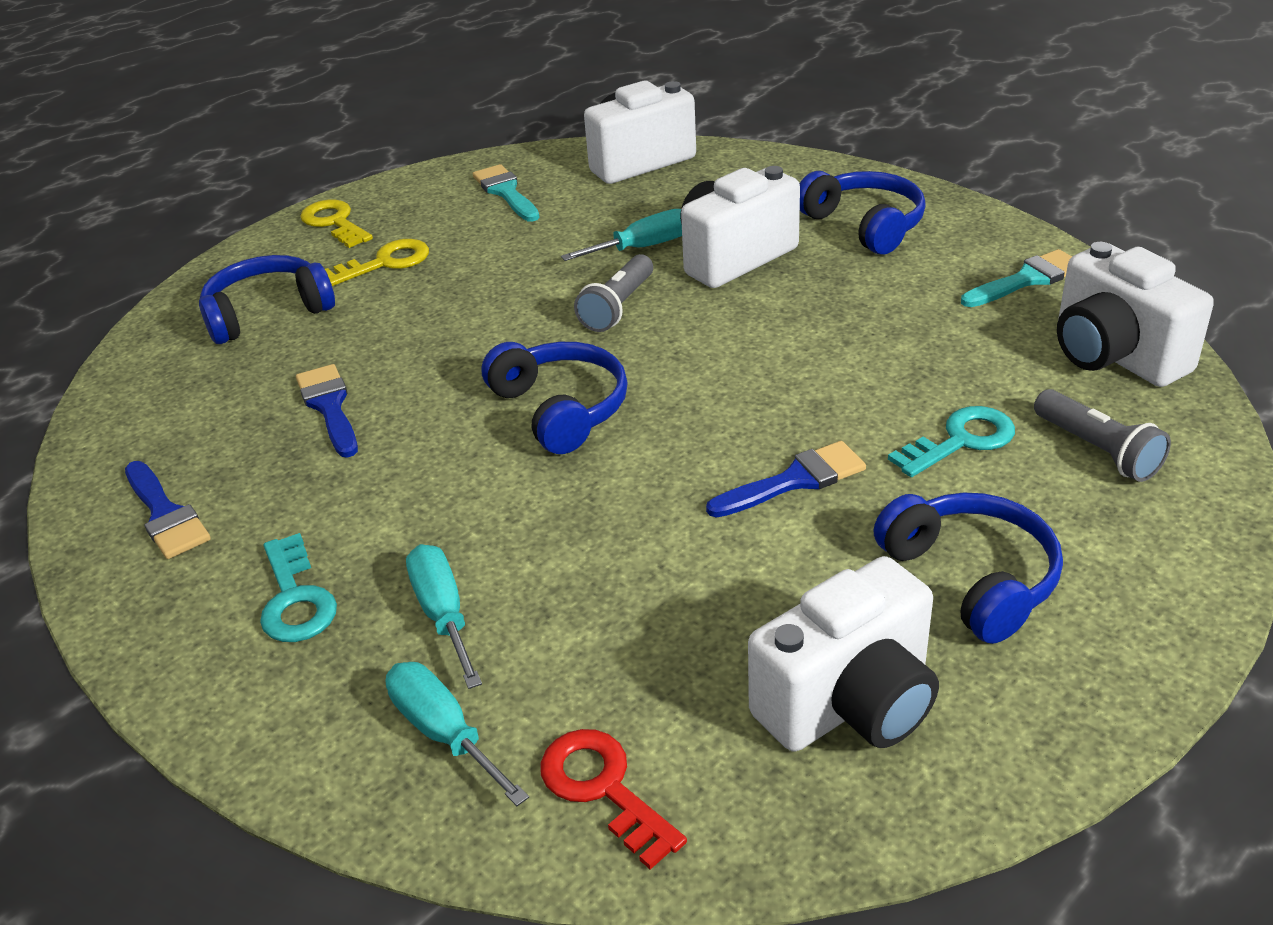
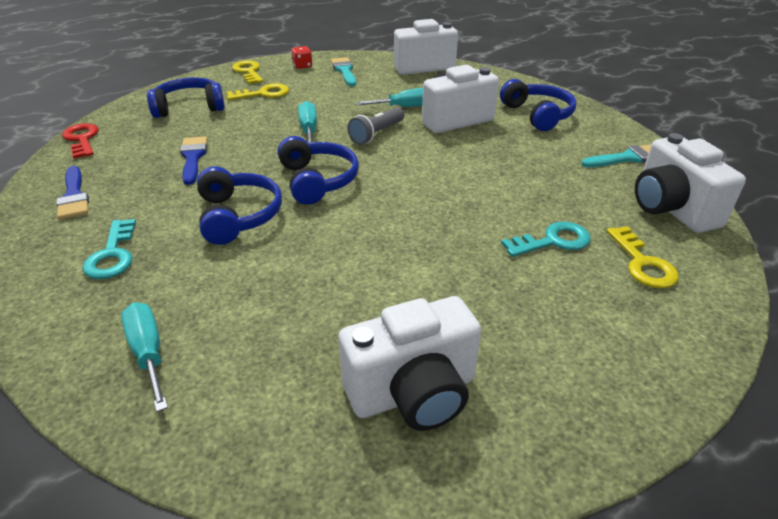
camera: 10 degrees right, 0 degrees up
(426, 194) = (302, 66): none -> red dice
(443, 614) = (189, 281): turquoise screwdriver -> turquoise screwdriver (309, 129)
(603, 788) = (225, 413): red key -> red key (82, 139)
(795, 480) = (437, 245): blue brush -> none
(972, 577) = (529, 327): blue headphones -> blue headphones (238, 216)
(1097, 450) = (642, 263): grey flashlight -> yellow key

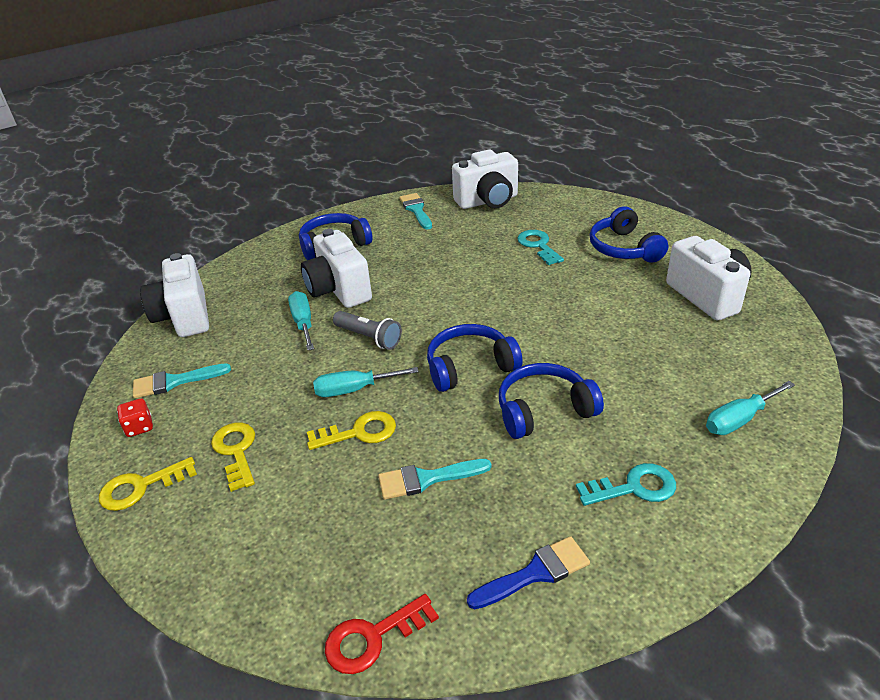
camera: 90 degrees left, 0 degrees up
(189, 107) = (269, 527): blue headphones -> blue headphones (624, 248)
(193, 157) = (427, 479): blue brush -> turquoise brush
(642, 263) = (554, 216): yellow key -> yellow key (359, 432)

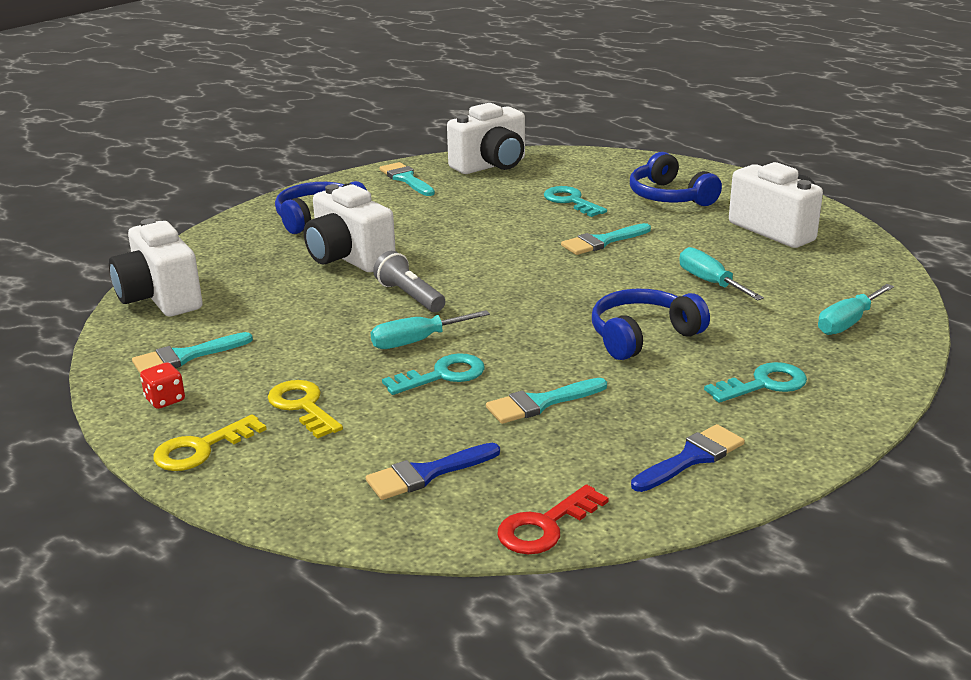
camera: 15 degrees left, 10 degrees down
(299, 550) = (426, 474): none -> blue brush
(303, 323) = (320, 290): turquoise screwdriver -> turquoise screwdriver (710, 282)
(359, 432) = (443, 375): yellow key -> turquoise key
(369, 338) = (410, 296): grey flashlight -> grey flashlight turned 150 degrees counterclockwise
(470, 366) = (542, 309): blue headphones -> none
(548, 294) = (602, 241): none -> turquoise brush

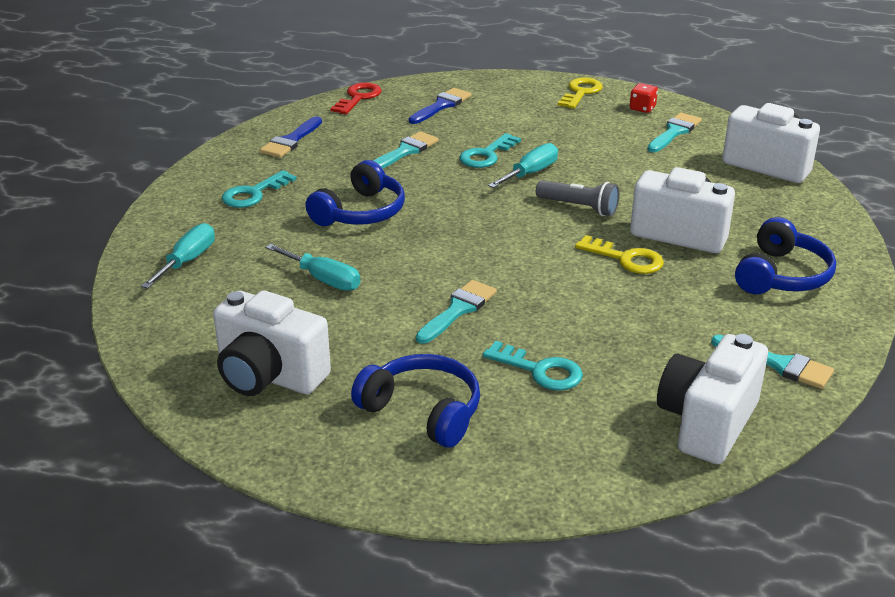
camera: 155 degrees right, 5 degrees up
(303, 406) = (554, 121): yellow key -> yellow key (626, 259)

